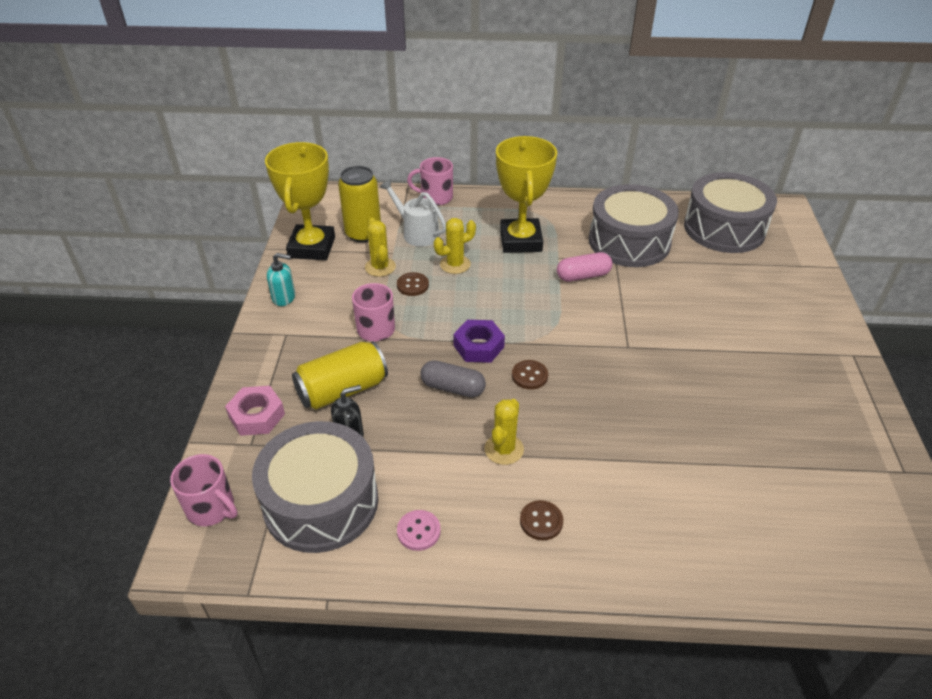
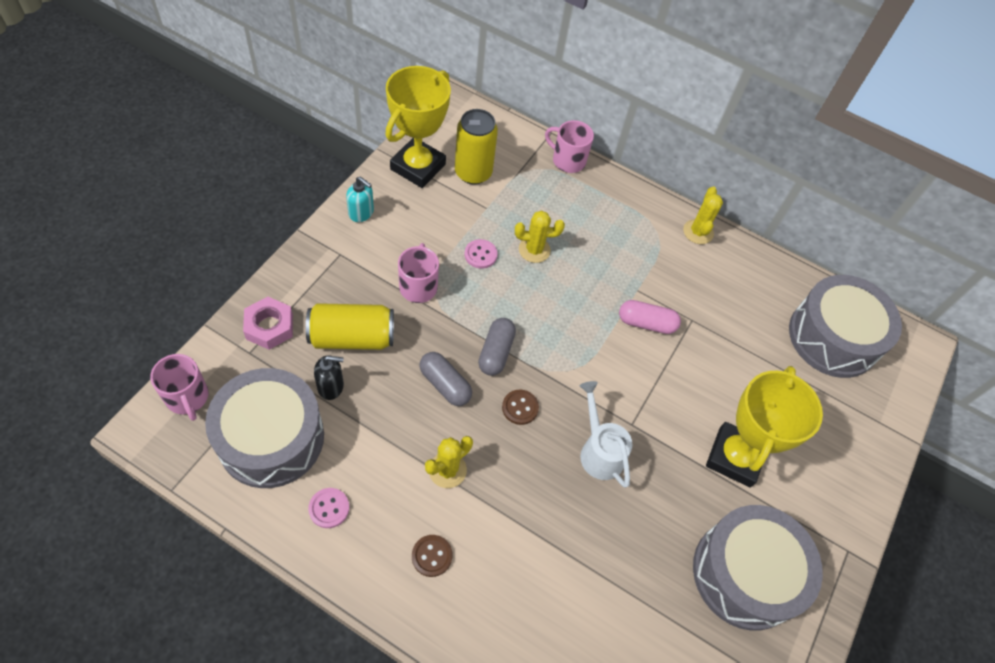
camera: 20 degrees right, 15 degrees up
(380, 267) = (464, 219): yellow cactus -> yellow cactus (698, 232)
(412, 285) = (480, 255): brown button -> pink button
(416, 233) = (522, 195): white watering can -> white watering can (599, 450)
(478, 346) = (496, 352): purple nut -> grey capsule
(520, 241) = (615, 252): yellow trophy -> yellow trophy (734, 457)
(629, 241) = (721, 305): grey drum -> grey drum (745, 574)

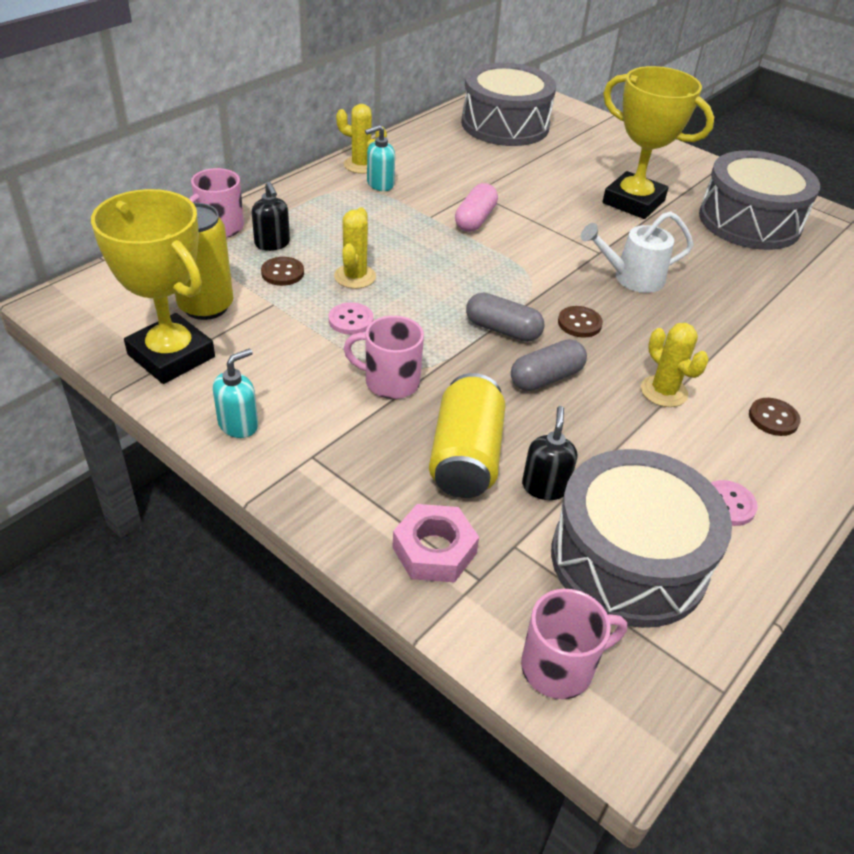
camera: 75 degrees left, 15 degrees down
(524, 206) = (282, 273): none -> brown button
(559, 194) = (272, 244): none -> black soap dispenser
(672, 249) = (380, 184): none -> turquoise soap dispenser

